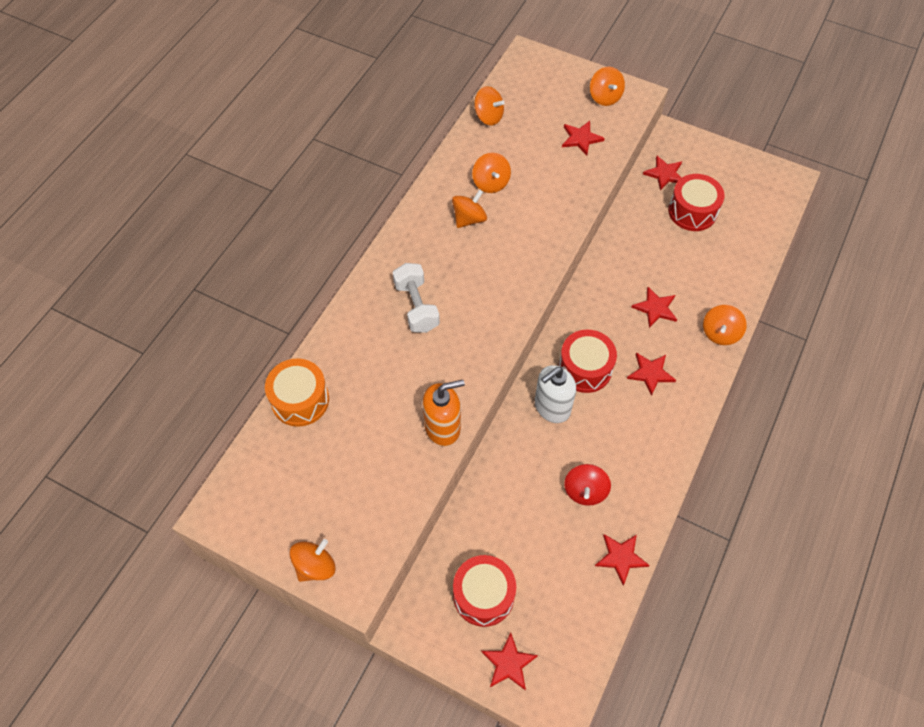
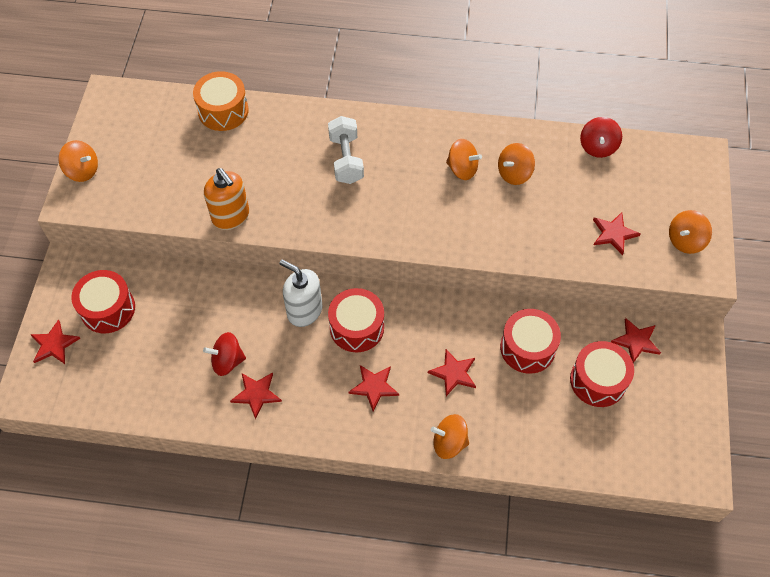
camera: 70 degrees right, 0 degrees up
(416, 306) = (346, 159): white dumbbell -> white dumbbell turned 60 degrees counterclockwise
(488, 117) = (597, 147): orange spinning top -> red spinning top
(621, 557) = (170, 407): red star -> red star (256, 394)
(647, 247) = (527, 348): none -> red drum

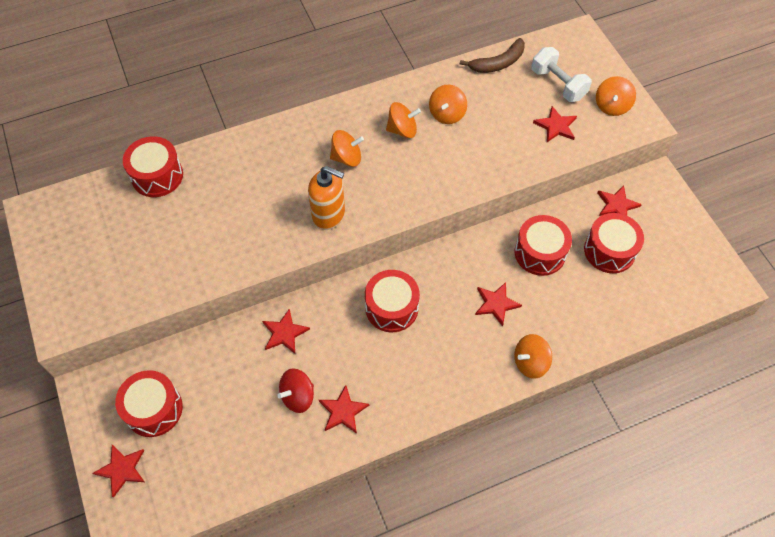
camera: 30 degrees left, 0 degrees up
(83, 170) = (54, 292): orange spinning top -> orange spinning top (347, 158)
(223, 111) = (157, 175): orange drum -> red drum
(231, 216) = (227, 265): orange soap dispenser -> orange soap dispenser (329, 214)
(304, 311) = (337, 317): white soap dispenser -> none
(346, 159) = (298, 167): white dumbbell -> white dumbbell (558, 84)
(374, 387) = (439, 350): red star -> red star (284, 333)
(597, 147) = (498, 63): red spinning top -> brown banana

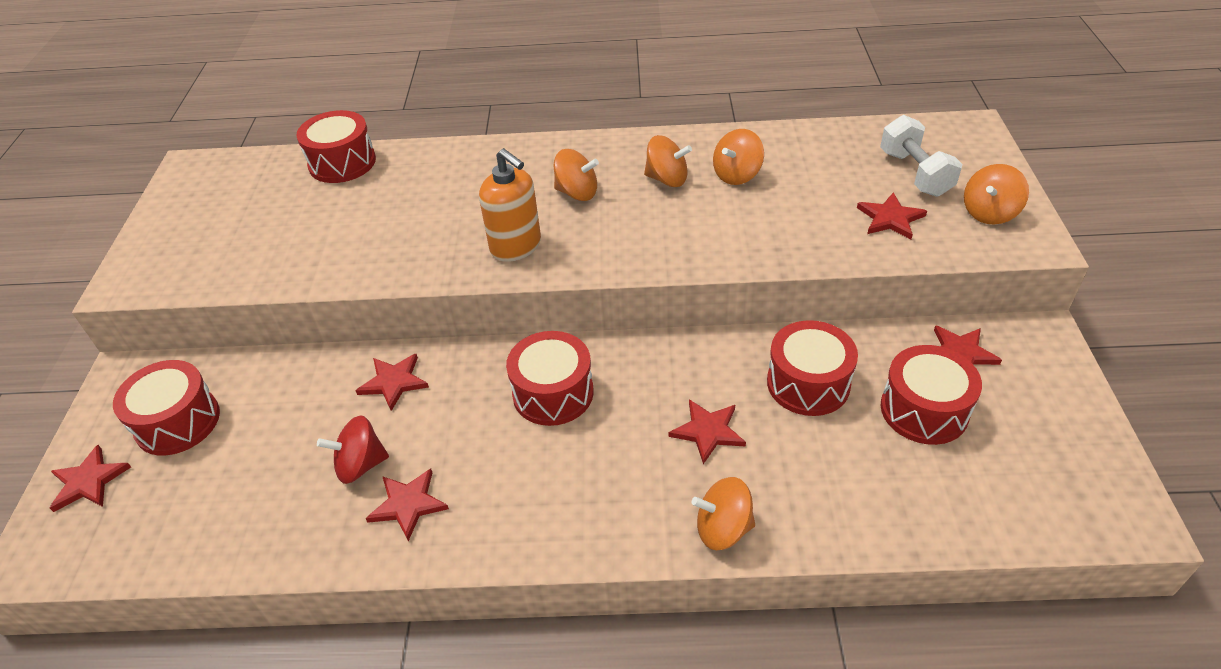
camera: 25 degrees right, 15 degrees down
(498, 63) = (836, 136): brown banana -> none

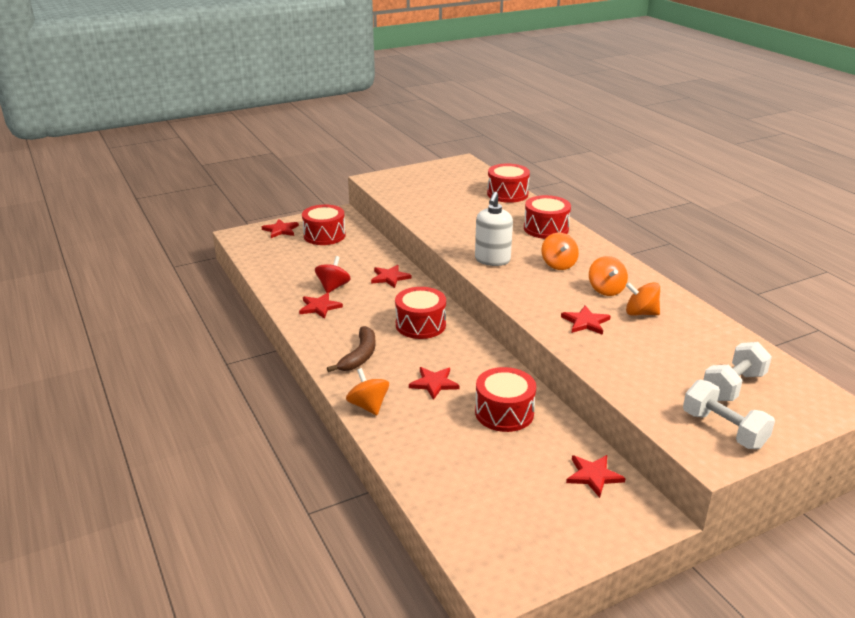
camera: 60 degrees right, 15 degrees down
(360, 465) = (333, 287): red spinning top -> red spinning top turned 60 degrees clockwise
(516, 246) = (492, 260): orange soap dispenser -> white soap dispenser
(588, 496) = (360, 356): none -> brown banana
(890, 218) = (664, 384): red star -> red star (585, 322)
(924, 410) = (522, 467): red drum -> red drum (546, 229)
(989, 213) = (723, 430): orange spinning top -> white dumbbell

